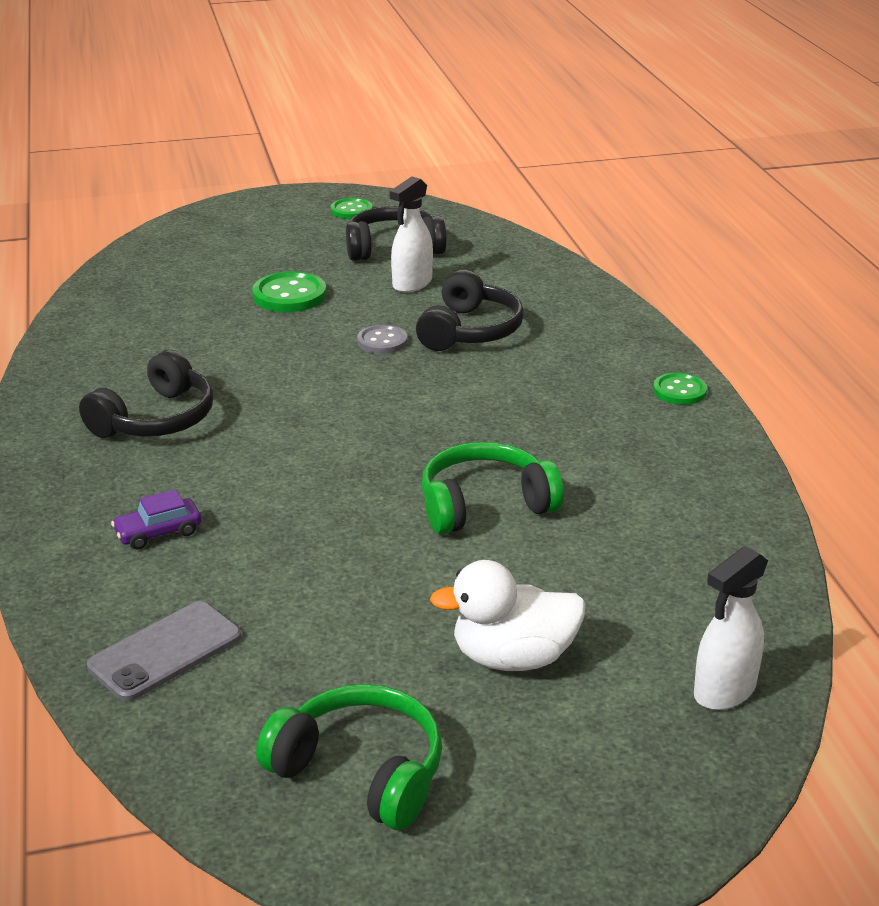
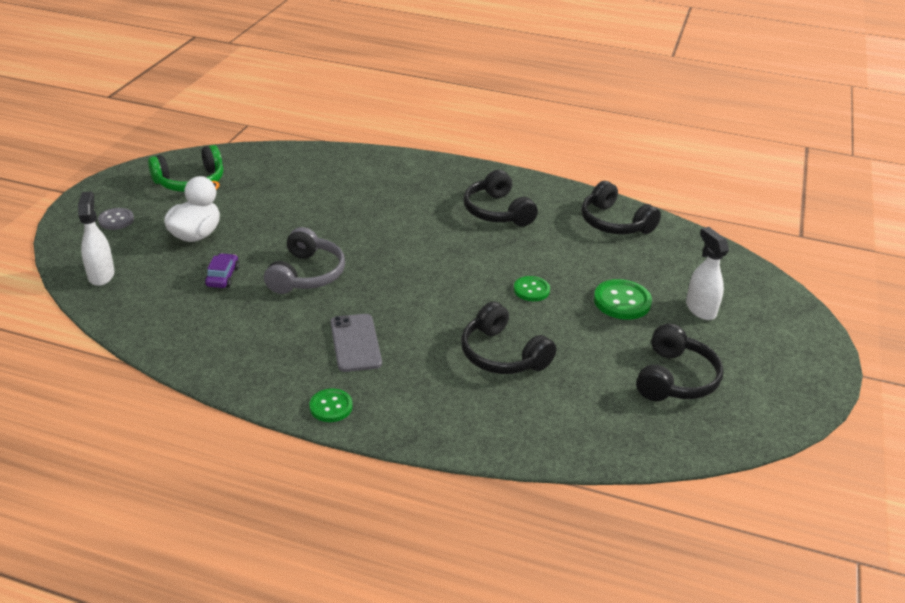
camera: 120 degrees right, 5 degrees up
(107, 335) = (614, 223): none -> black headphones
(158, 532) = (392, 186): purple car -> purple car (222, 277)
(165, 651) = (308, 166): grey phone -> grey phone (355, 343)
(351, 210) = (772, 388): green button -> green button (531, 290)
(382, 341) = (520, 313): grey button -> grey button (116, 220)
(412, 284) = (600, 360): white spray bottle -> white spray bottle (700, 309)
(485, 505) = (306, 274): green headphones -> grey headphones

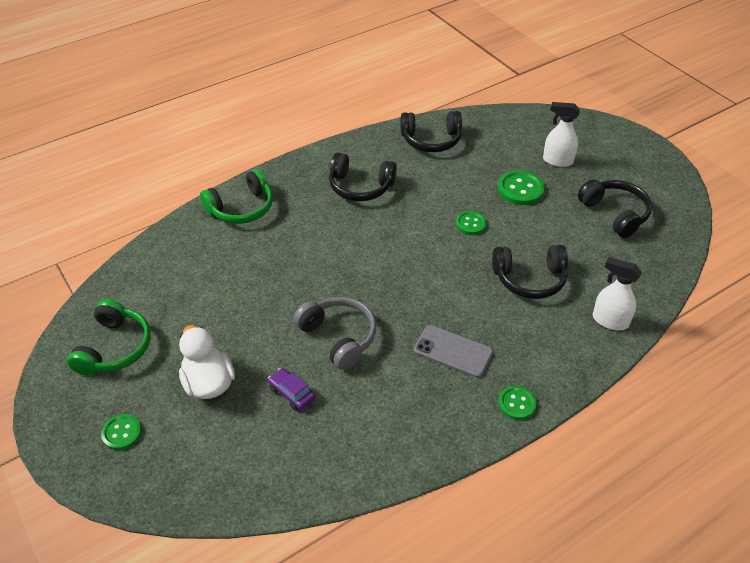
camera: 50 degrees left, 10 degrees up
(101, 275) = (205, 482): white spray bottle -> white spray bottle (609, 321)
(116, 220) = (122, 433): grey button -> green button
(395, 168) = (241, 208): none -> green headphones

